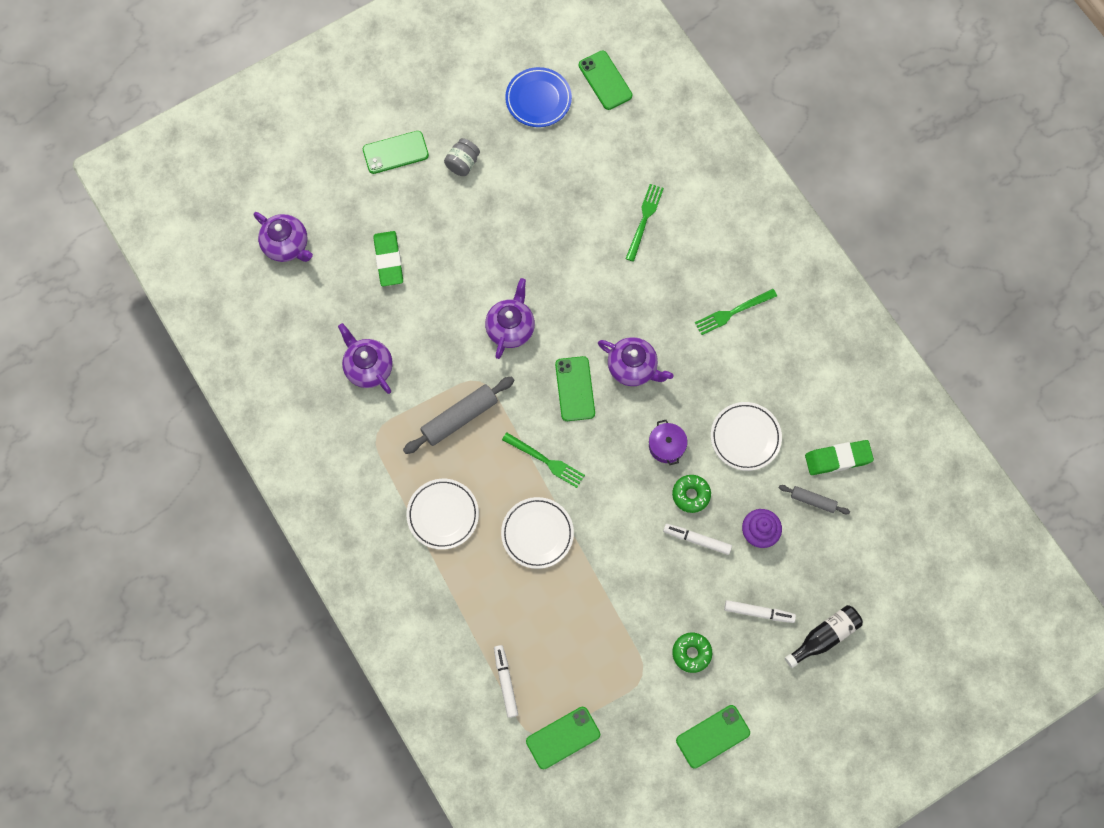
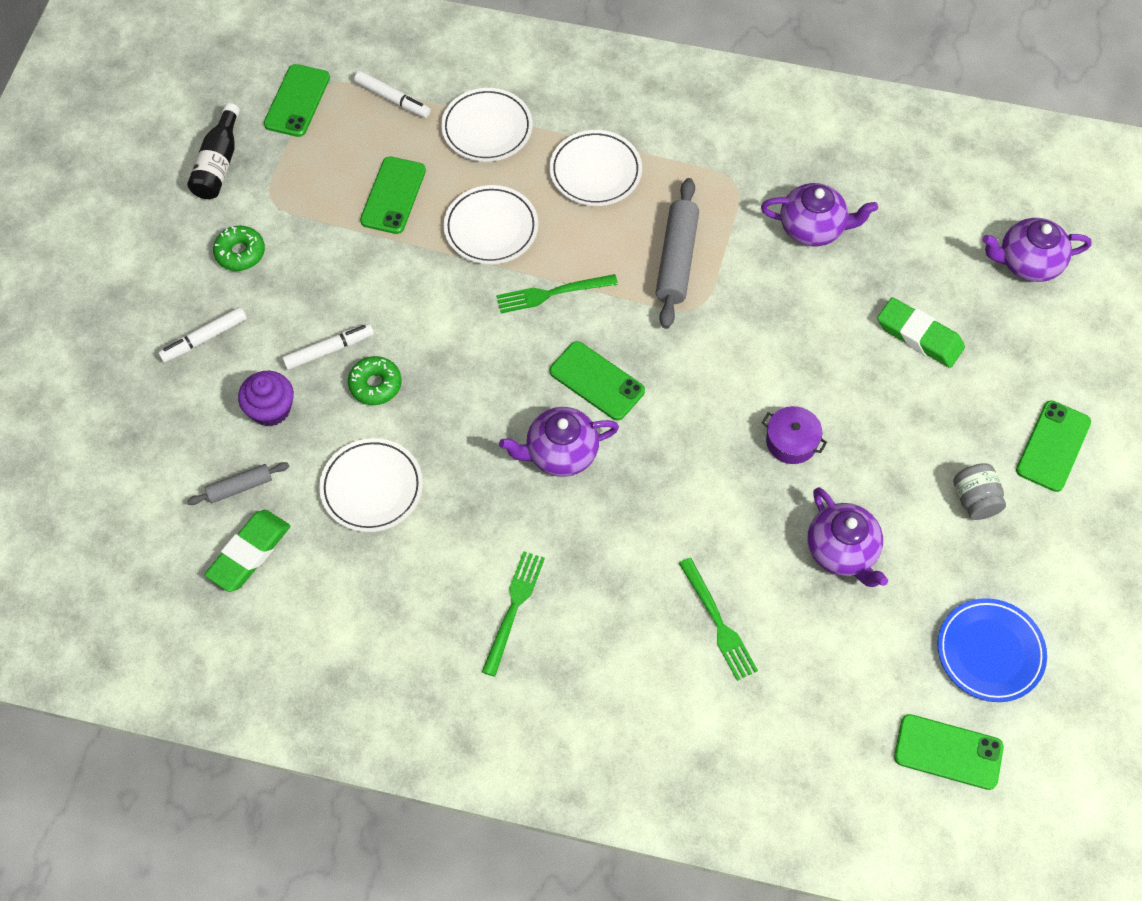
camera: 135 degrees right, 10 degrees down
(472, 605) = (487, 128): none -> white plate
(510, 328) = (726, 381): purple teapot -> purple teapot (842, 551)
(666, 446) = (446, 409): purple pot -> purple pot (791, 441)
(712, 736) = (156, 206): green phone -> green phone (393, 195)
(824, 636) = (116, 372): black bottle -> black bottle (218, 164)

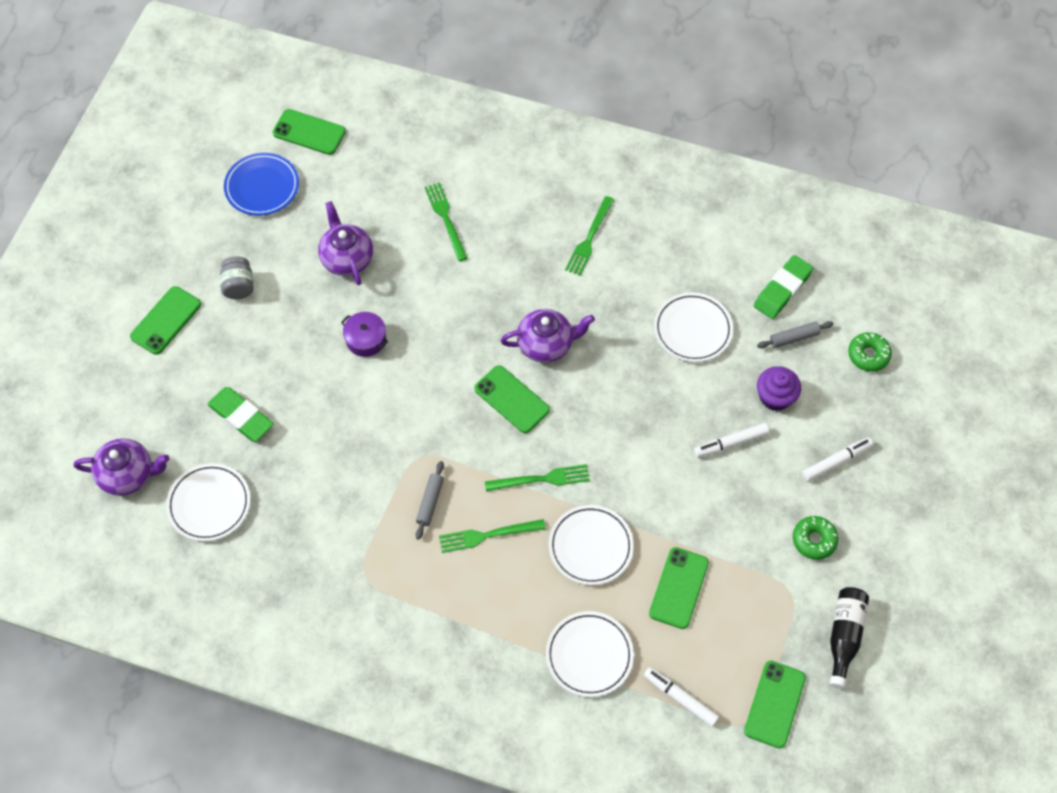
camera: 175 degrees left, 0 degrees up
(375, 385) = (691, 410): green donut -> green donut (868, 355)
(595, 171) = (491, 598): white plate -> white plate (209, 504)
(607, 231) = (487, 535): none -> green fork
(676, 260) = (430, 502): grey rolling pin -> grey rolling pin, size x0.56
(813, 228) = (304, 523): purple teapot -> none

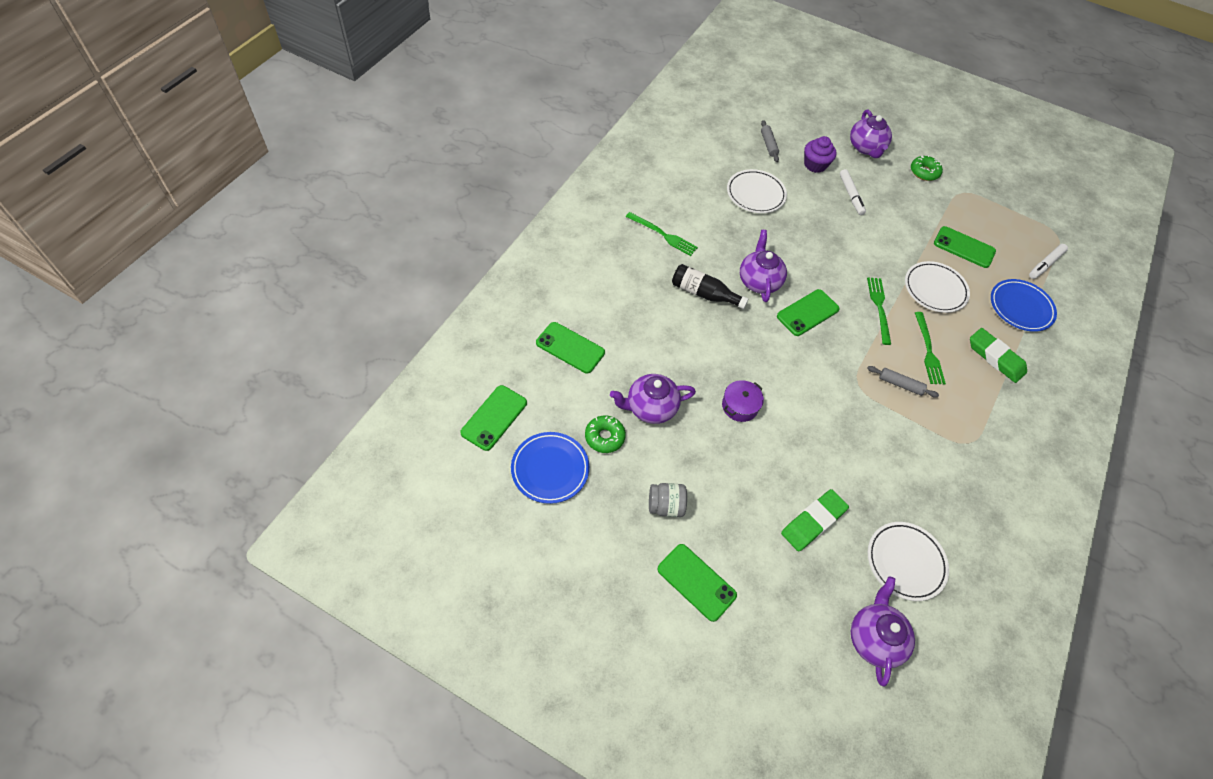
camera: 85 degrees left, 5 degrees down
(446, 219) = (623, 325): green fork -> none
(589, 655) = (1020, 307): white plate -> blue plate
(774, 704) = (1042, 218): green phone -> green phone (570, 348)
(782, 290) = (728, 141): green eraser -> green eraser (995, 358)
(836, 461) = (866, 148): white marker -> purple teapot
(844, 636) = (991, 175): black bottle -> black bottle (703, 293)
(868, 355) = (786, 113): green donut -> green donut (604, 437)

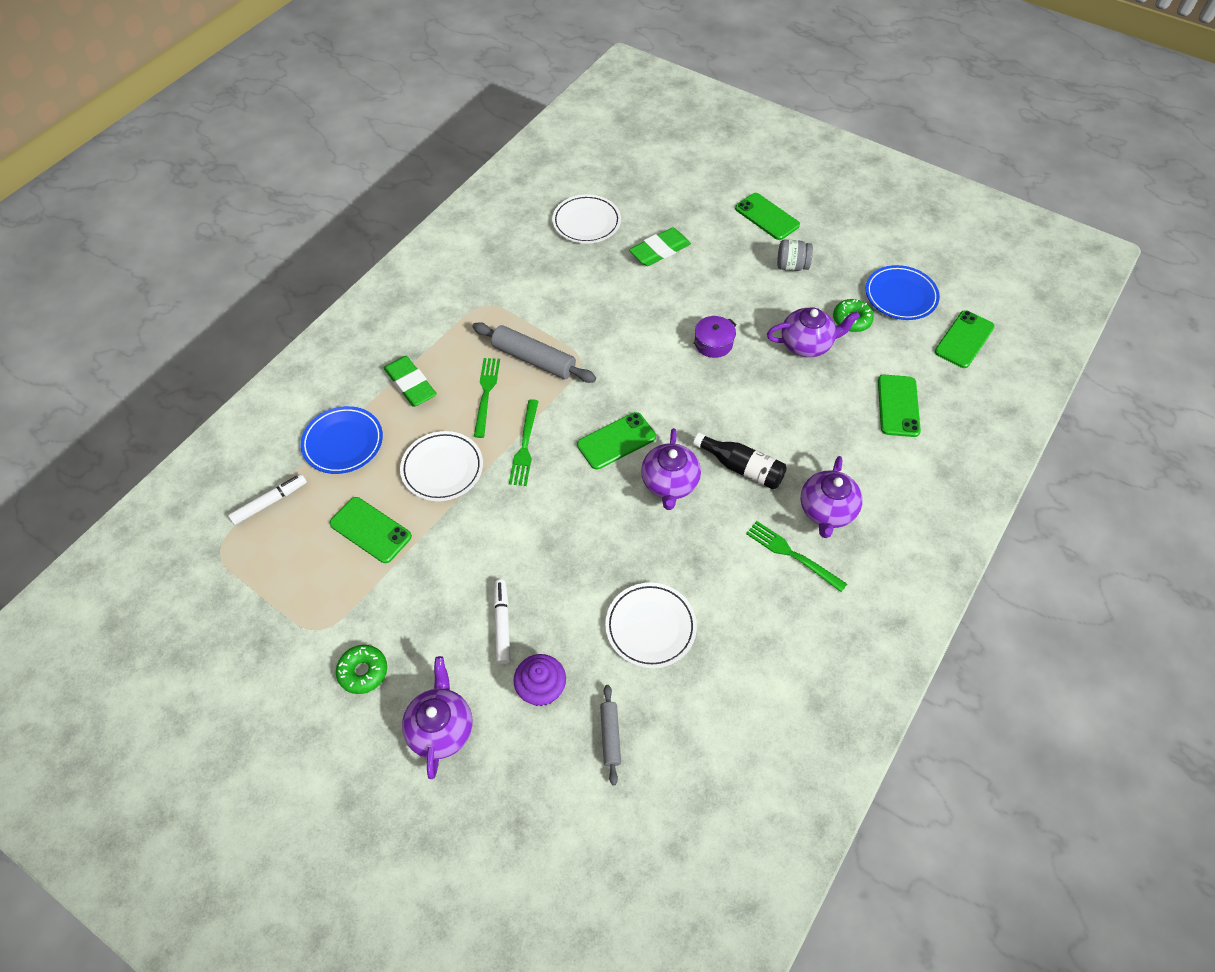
camera: 170 degrees left, 0 degrees up
(570, 348) = (898, 406): green phone -> green phone turned 60 degrees clockwise
(874, 638) = (629, 181): purple teapot -> purple teapot (826, 511)
(900, 384) = (534, 359): grey rolling pin -> grey rolling pin, size x1.80

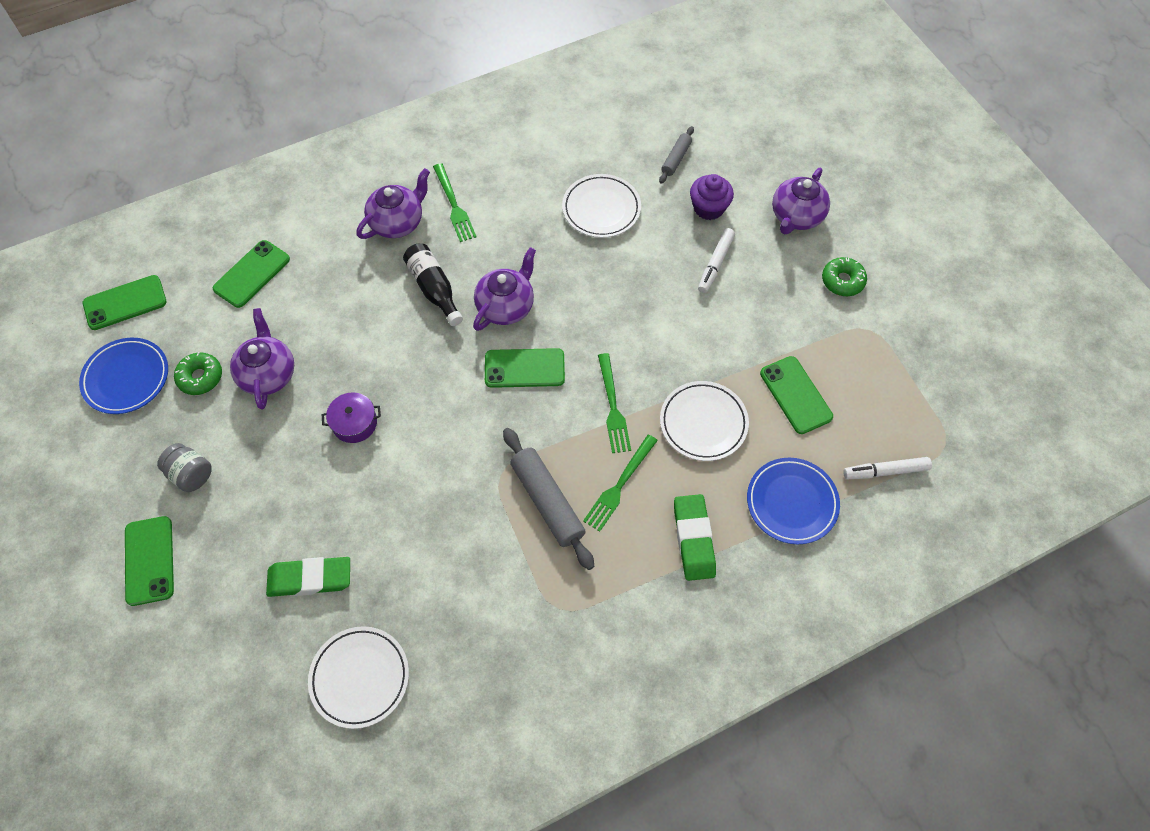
camera: 150 degrees left, 5 degrees up
(525, 446) = (613, 407): green fork -> green fork turned 135 degrees clockwise
(807, 344) = (268, 374): purple teapot -> purple teapot turned 60 degrees clockwise

